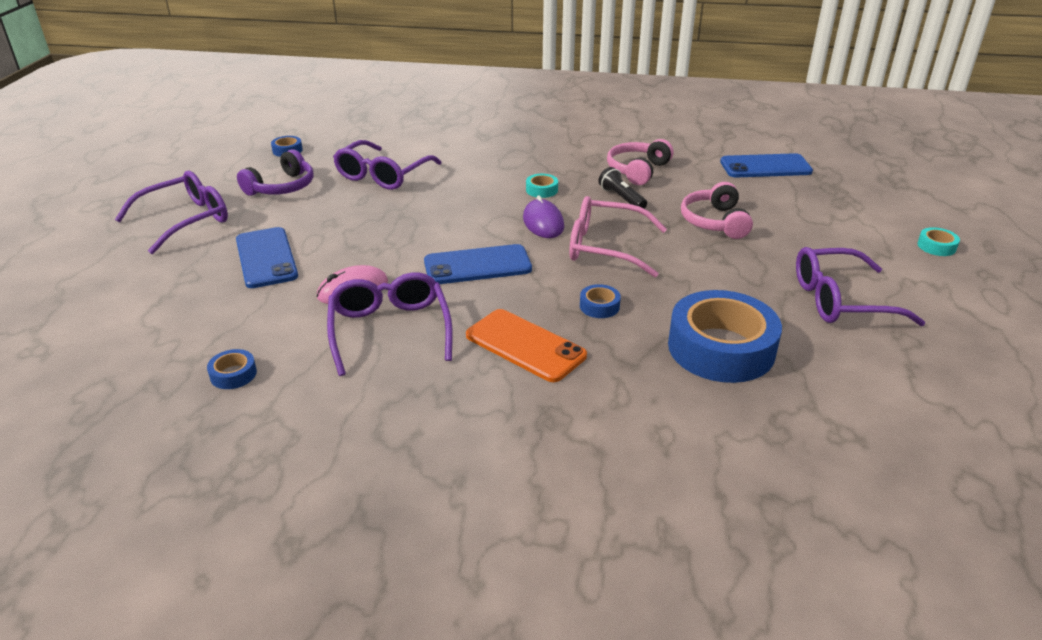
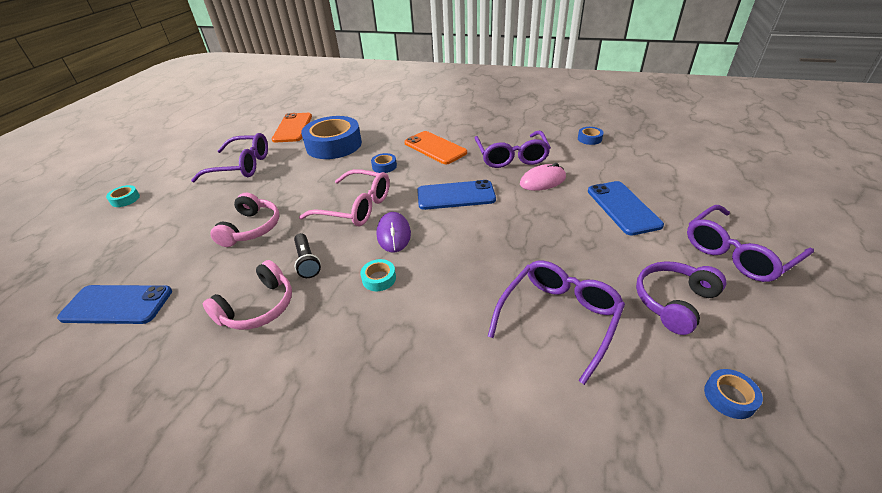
camera: 170 degrees left, 5 degrees up
(854, 393) = (293, 128): none -> orange phone

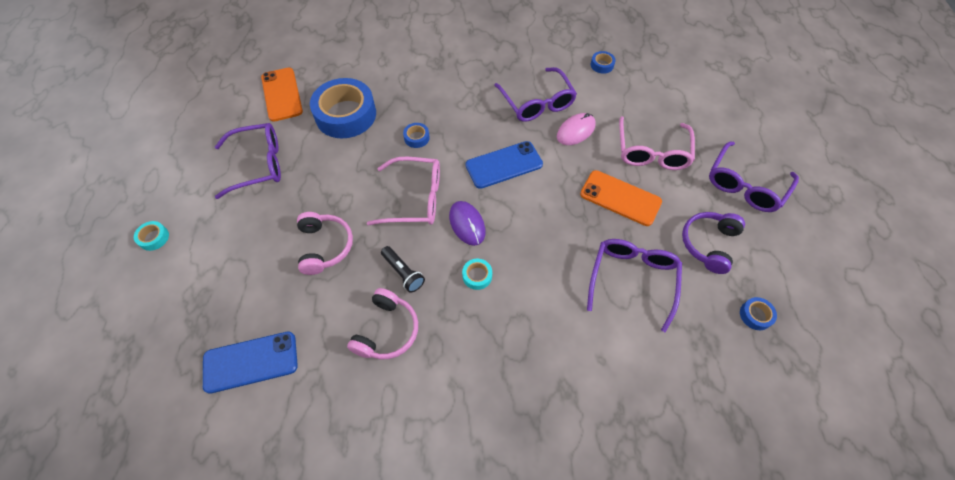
camera: 20 degrees left, 20 degrees up
(435, 148) = (457, 102): orange phone -> orange phone (620, 198)
(623, 207) = (651, 152): blue phone -> pink glasses

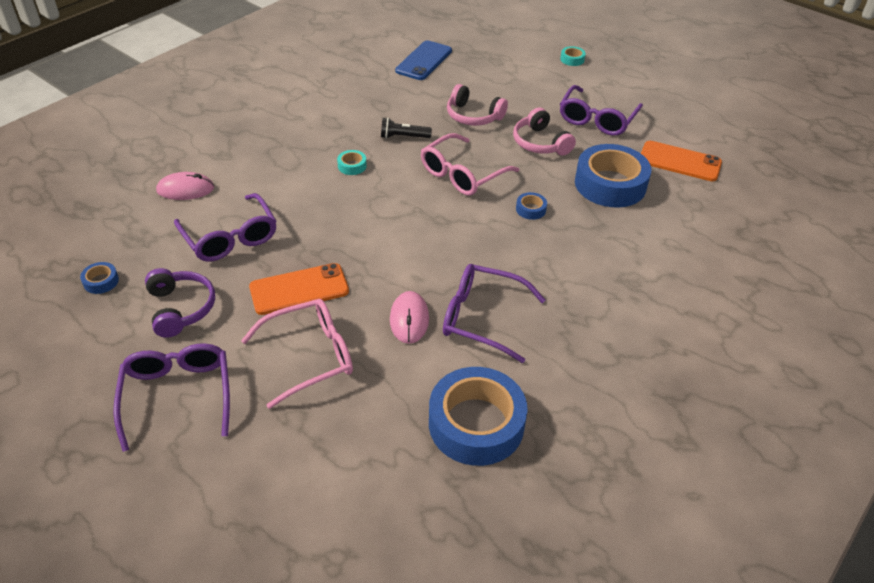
camera: 130 degrees right, 15 degrees down
(387, 331) = (370, 111): pink headphones -> pink headphones (540, 143)
(467, 224) = (401, 186): purple mouse -> none
(504, 165) = (432, 242): blue phone -> none
(602, 65) = (476, 424): blue tape -> blue tape, size x2.45
(630, 369) = (185, 189): none -> pink mouse
(651, 152) = (310, 356): pink glasses -> pink glasses turned 105 degrees clockwise

